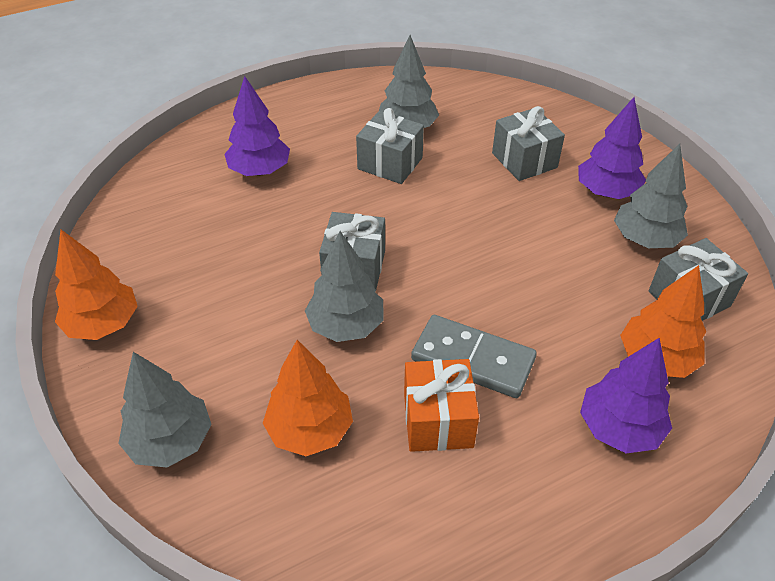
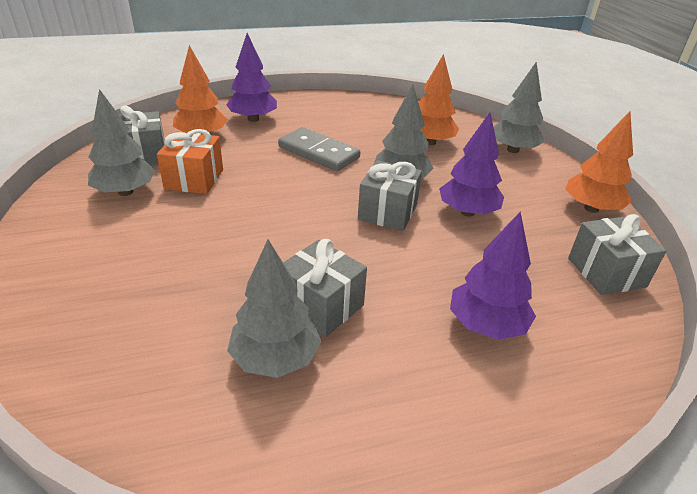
camera: 170 degrees left, 10 degrees down
(438, 420) = (353, 135): orange gift -> orange gift (194, 179)
(524, 160) = (160, 281): grey gift -> grey gift (606, 272)
(606, 192) = (110, 232): purple tree -> purple tree (467, 212)

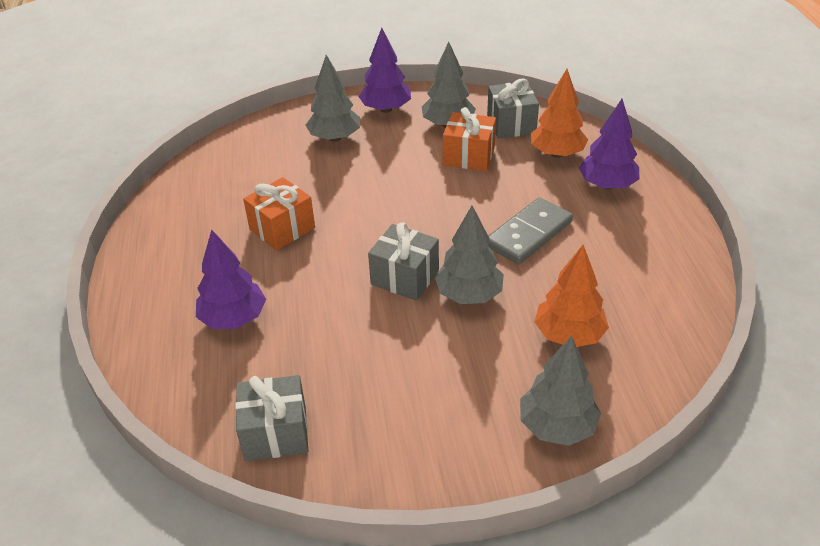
camera: 100 degrees right, 5 degrees up
(275, 358) = (239, 207): grey tree -> grey tree (335, 138)
(321, 306) = (282, 228): grey gift -> orange gift
(467, 212) = (399, 340): purple tree -> purple tree (386, 109)
(591, 208) = (397, 469): orange tree -> none

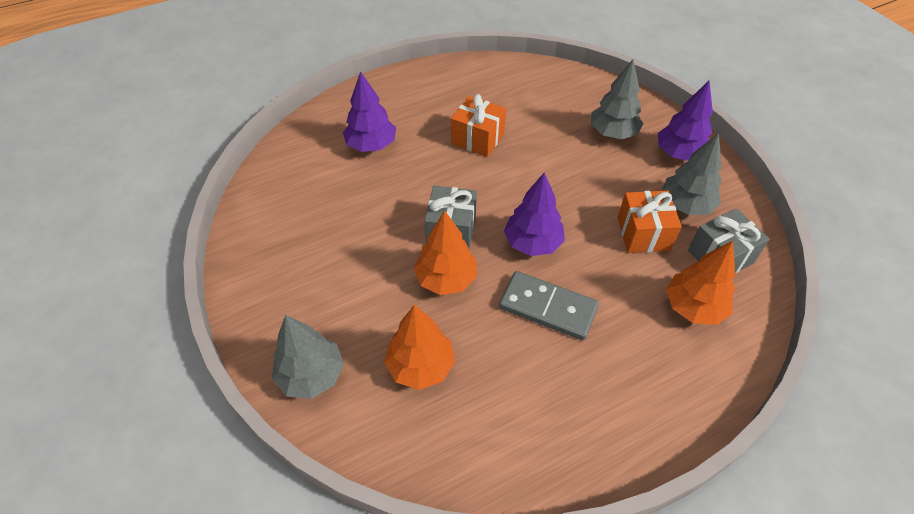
camera: 70 degrees right, 10 degrees up
(276, 433) = (272, 202): grey gift -> none
(469, 295) = (446, 279): grey tree -> orange tree
(607, 185) = (663, 364): purple tree -> purple tree (532, 243)

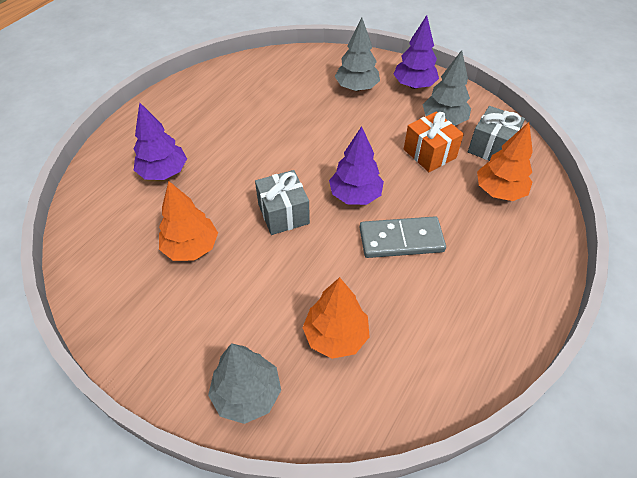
camera: 30 degrees left, 0 degrees up
(446, 279) = (307, 255): orange tree -> orange tree (191, 247)
(477, 139) = (254, 132): orange gift -> none

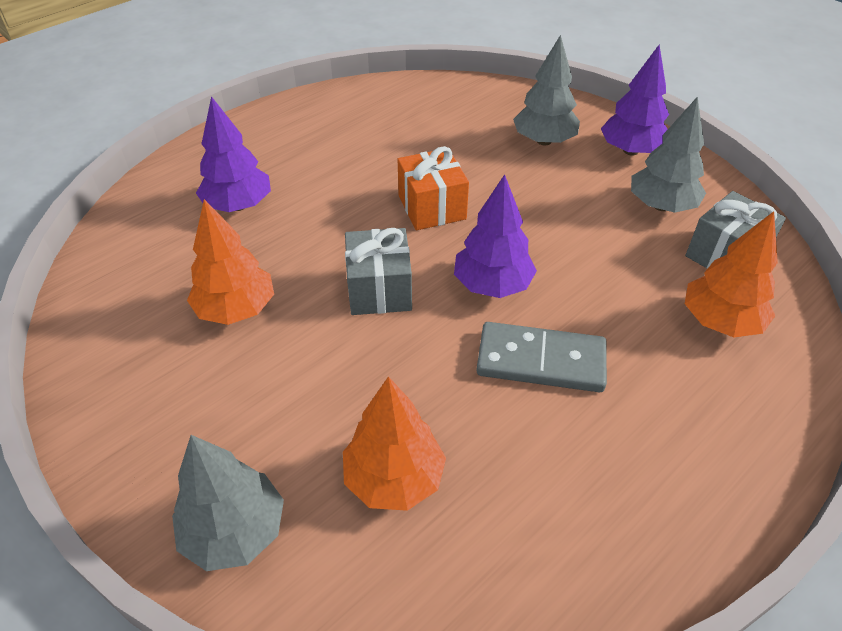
camera: 15 degrees right, 5 degrees down
(429, 153) = (624, 247): orange gift -> orange gift (432, 207)

